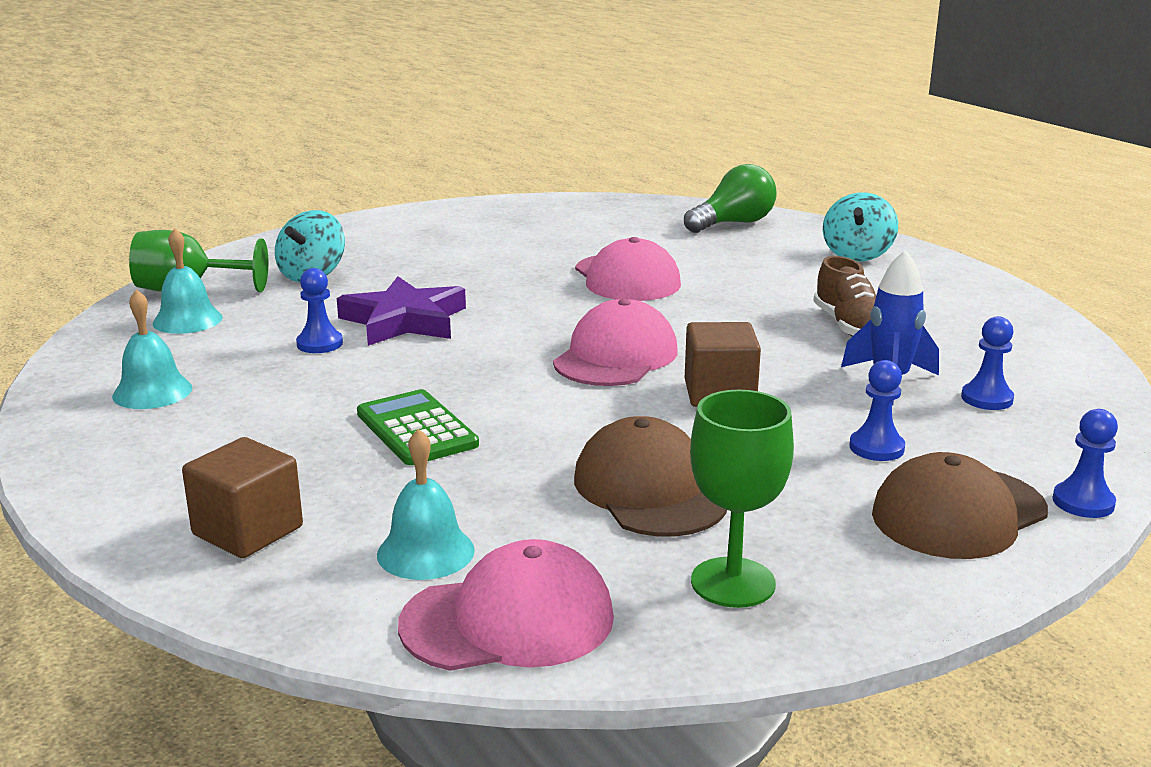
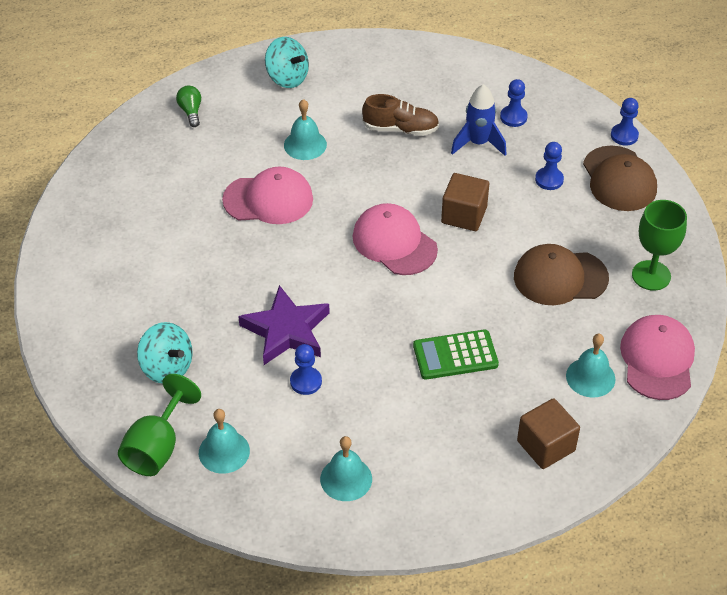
camera: 70 degrees left, 25 degrees up
(733, 223) = (191, 111): green light bulb -> green light bulb, size x0.57
(747, 281) = (305, 144): none -> turquoise bell

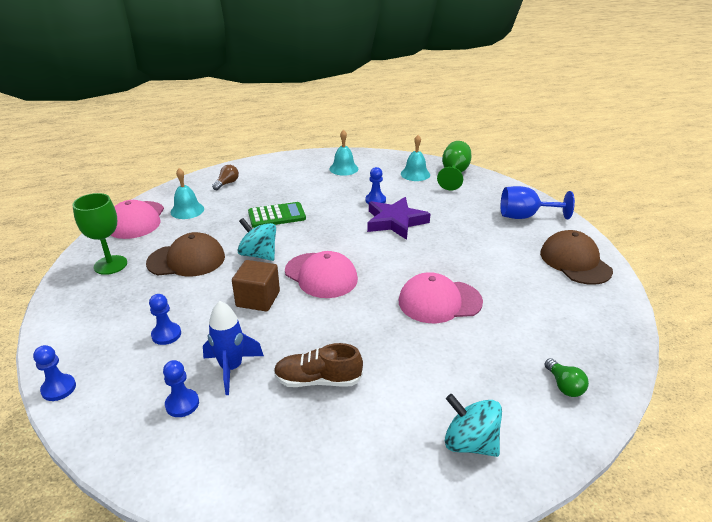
camera: 175 degrees right, 15 degrees down
(99, 329) = (525, 216): none -> blue goblet
(167, 367) = (467, 202): turquoise spinning top -> turquoise spinning top (259, 255)
(305, 144) = (421, 355): turquoise bell -> none
(546, 446) = (227, 183): brown cube -> brown light bulb
(619, 179) = (93, 339): brown cap -> brown cap (575, 262)

